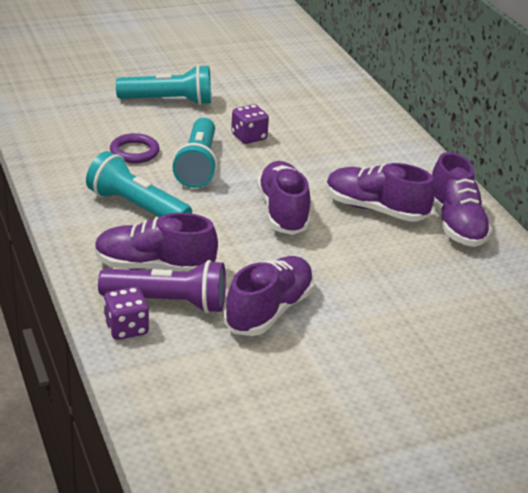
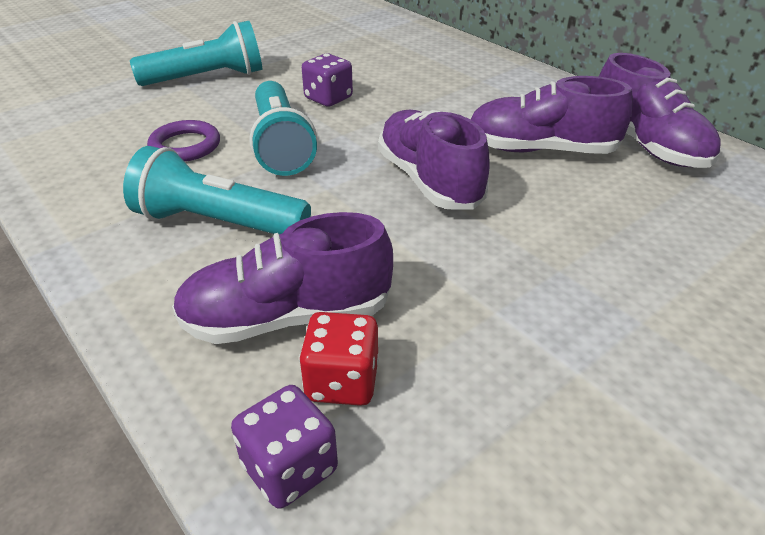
camera: 15 degrees left, 5 degrees up
(168, 302) = (342, 381): purple flashlight -> red dice
(269, 310) = (514, 346): purple shoe -> none

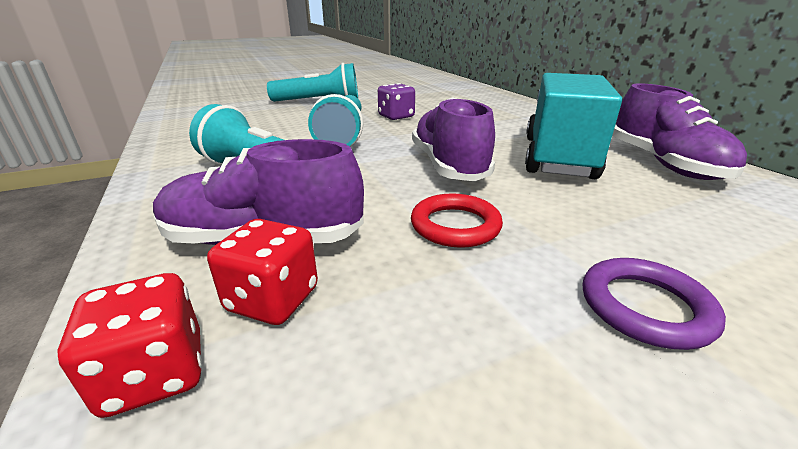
camera: 15 degrees right, 10 degrees down
(185, 146) = (276, 130): purple ring -> purple ring (645, 307)
(289, 468) = (155, 373): purple dice -> red dice
(469, 265) = (455, 225): none -> red ring
(540, 150) = (558, 157): purple shoe -> turquoise truck

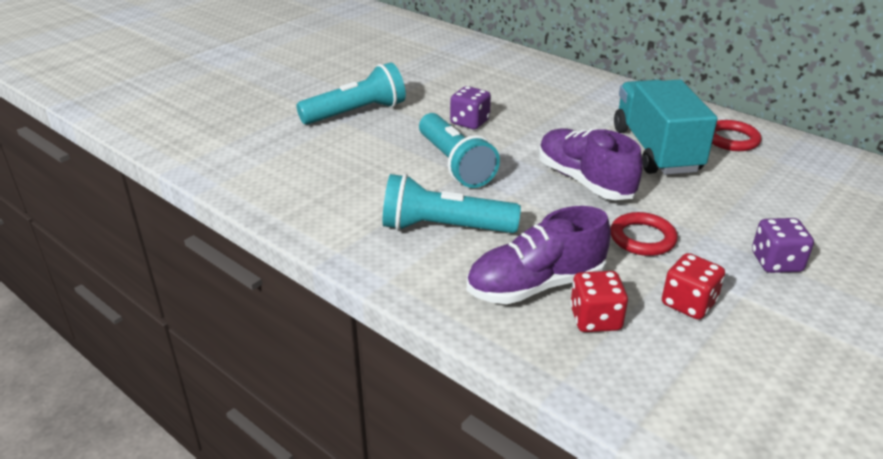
camera: 25 degrees left, 5 degrees up
(155, 373) = (590, 370): red dice -> red dice (688, 303)
(645, 307) = (776, 262): purple ring -> purple dice
(664, 164) = (731, 139): purple shoe -> red ring

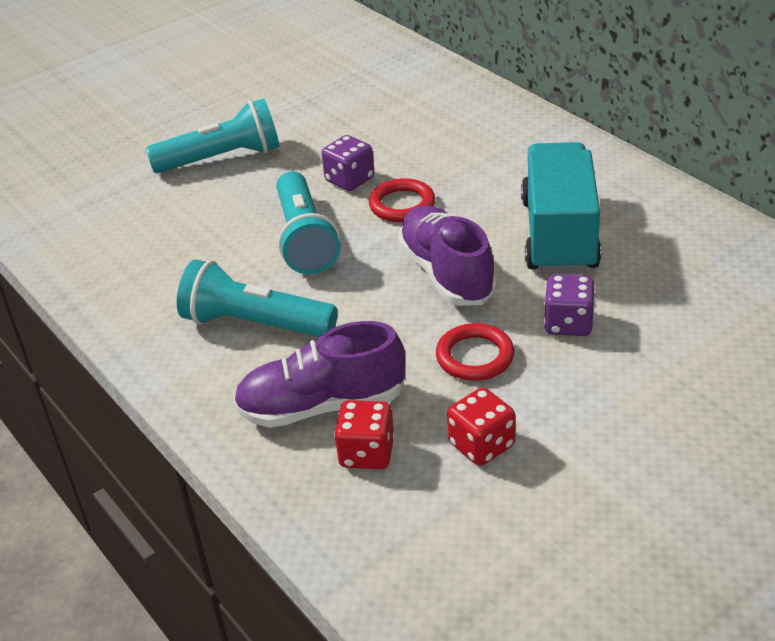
camera: 15 degrees right, 5 degrees up
(731, 139) = (666, 225): red ring -> red ring (402, 205)
(776, 262) = (617, 403): purple dice -> purple dice (568, 323)

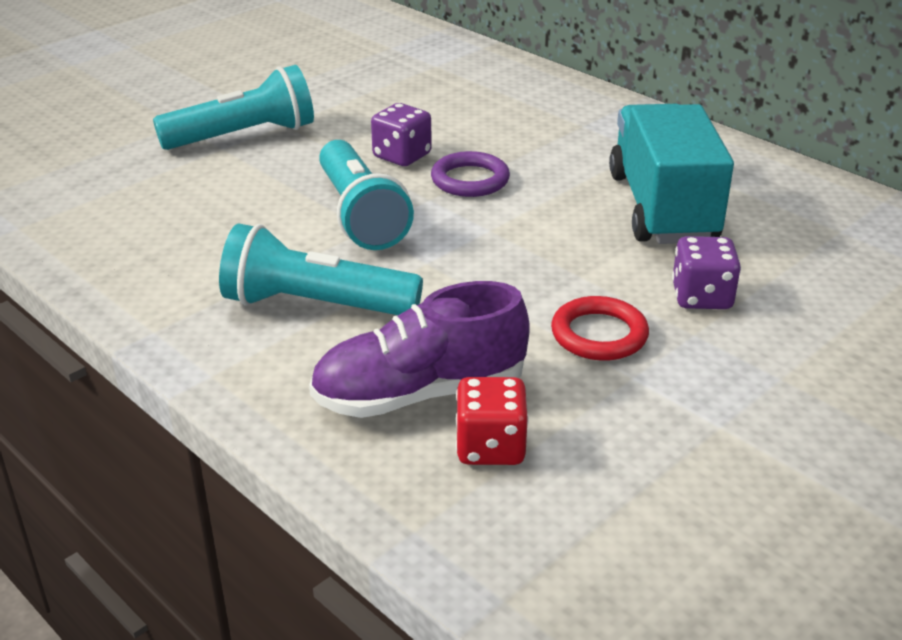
camera: 10 degrees left, 5 degrees down
(402, 205) = (470, 180): red ring -> purple ring
(446, 273) = (541, 248): purple shoe -> none
(482, 445) = (635, 432): red dice -> none

